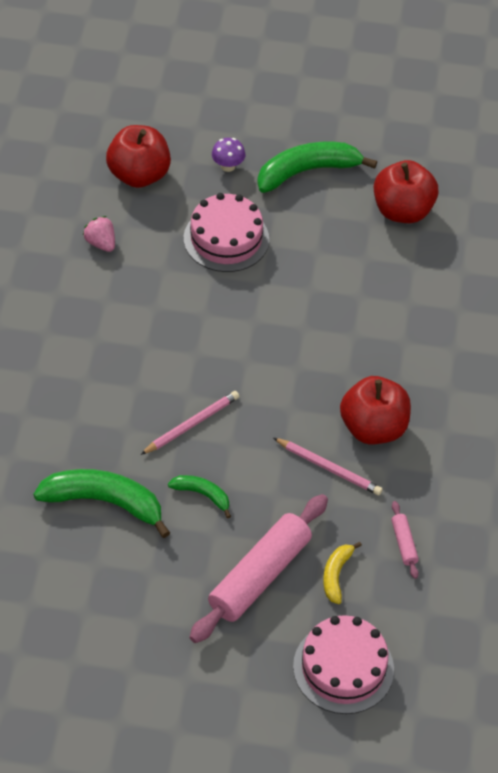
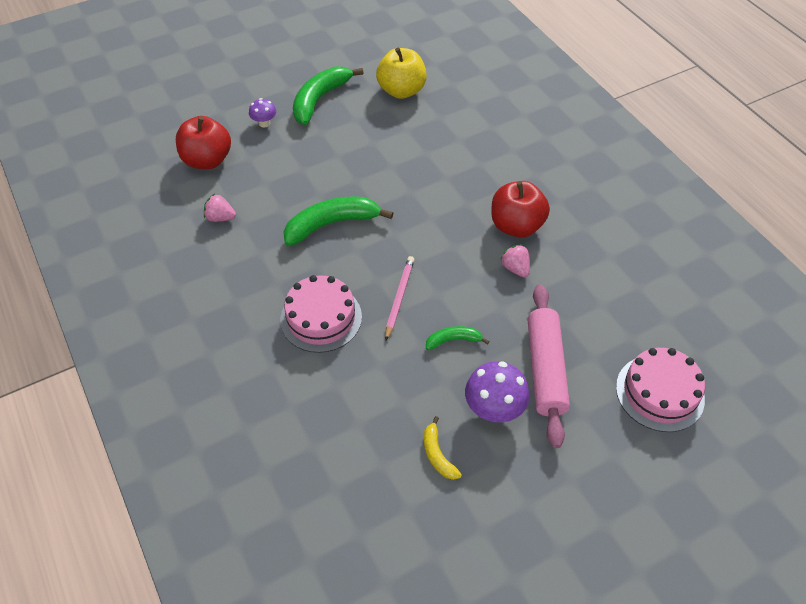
camera: 35 degrees left, 0 degrees up
(105, 502) = (391, 392): green banana -> green banana (332, 224)
(178, 577) = (494, 409): none -> purple mushroom
(226, 239) = (306, 167): pink cake -> pink cake (321, 318)
(328, 468) = (515, 268): pink pencil -> pink strawberry
(336, 575) = (591, 334): yellow banana -> yellow banana (437, 454)
(402, 211) = (401, 91): red apple -> yellow apple
(404, 543) = (608, 285): pink rolling pin -> none

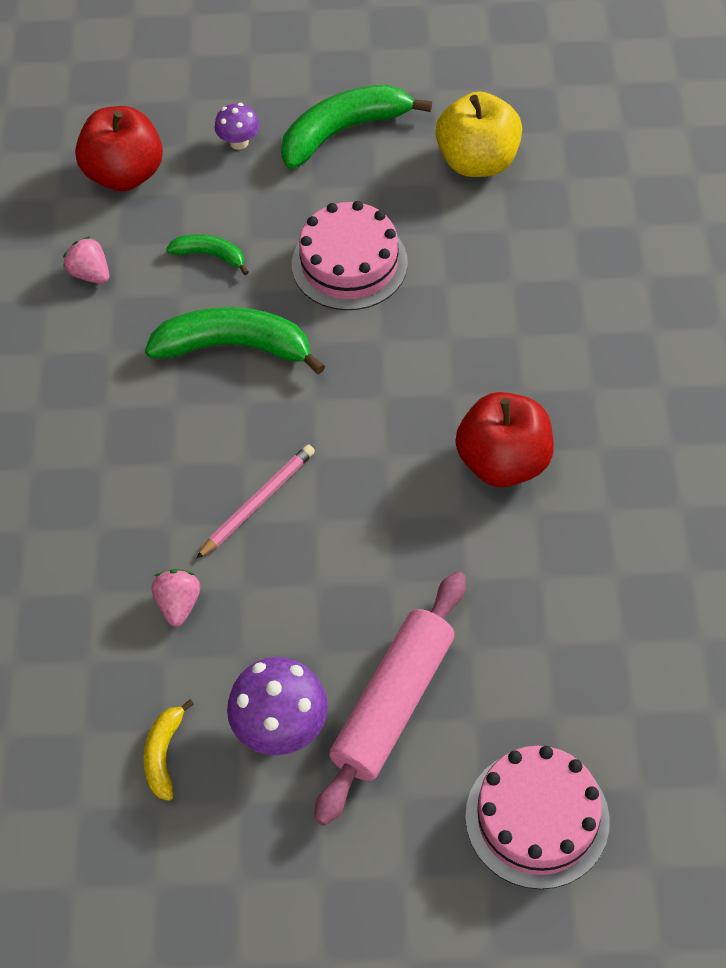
camera: 30 degrees right, 5 degrees up
(321, 318) = (133, 485): pink cake -> pink cake (349, 263)
(453, 340) = (292, 600): green banana -> green banana (211, 255)
(515, 268) = (455, 529): pink strawberry -> pink strawberry (178, 604)

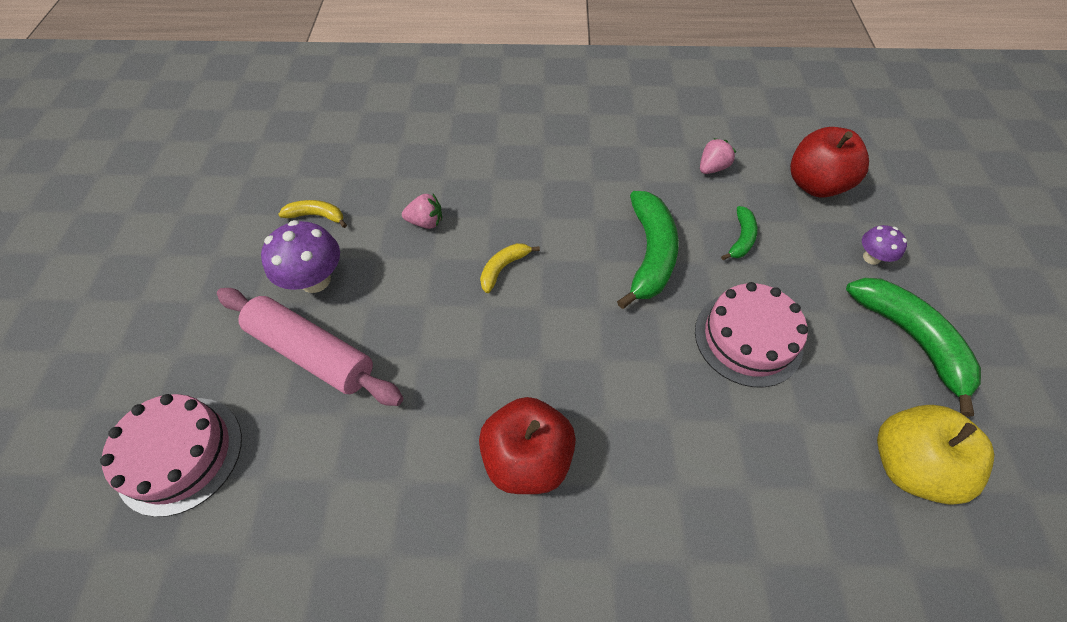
camera: 90 degrees right, 0 degrees up
(258, 502) = (503, 268): pink pencil -> yellow banana

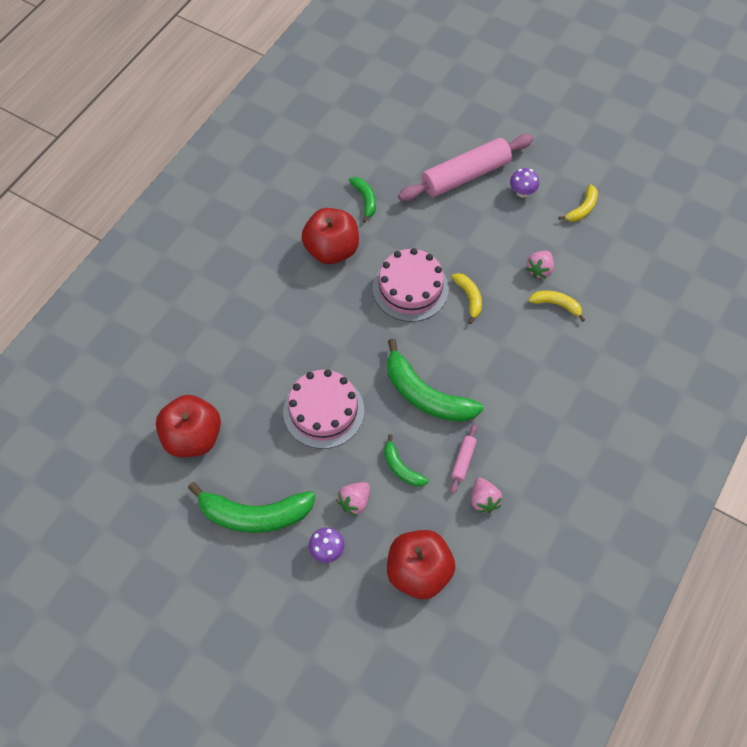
camera: 120 degrees right, 5 degrees up
(180, 454) = (436, 106): pink cake -> pink cake (410, 288)
(315, 280) = (522, 192): purple mushroom -> purple mushroom, size x0.57
(415, 461) = (365, 200): none -> green banana
(463, 192) = (556, 305): none -> yellow banana
(690, 196) = (463, 460): none -> pink rolling pin
(808, 259) = (354, 501): none -> pink strawberry
(908, 464) = (193, 437): yellow apple -> red apple

